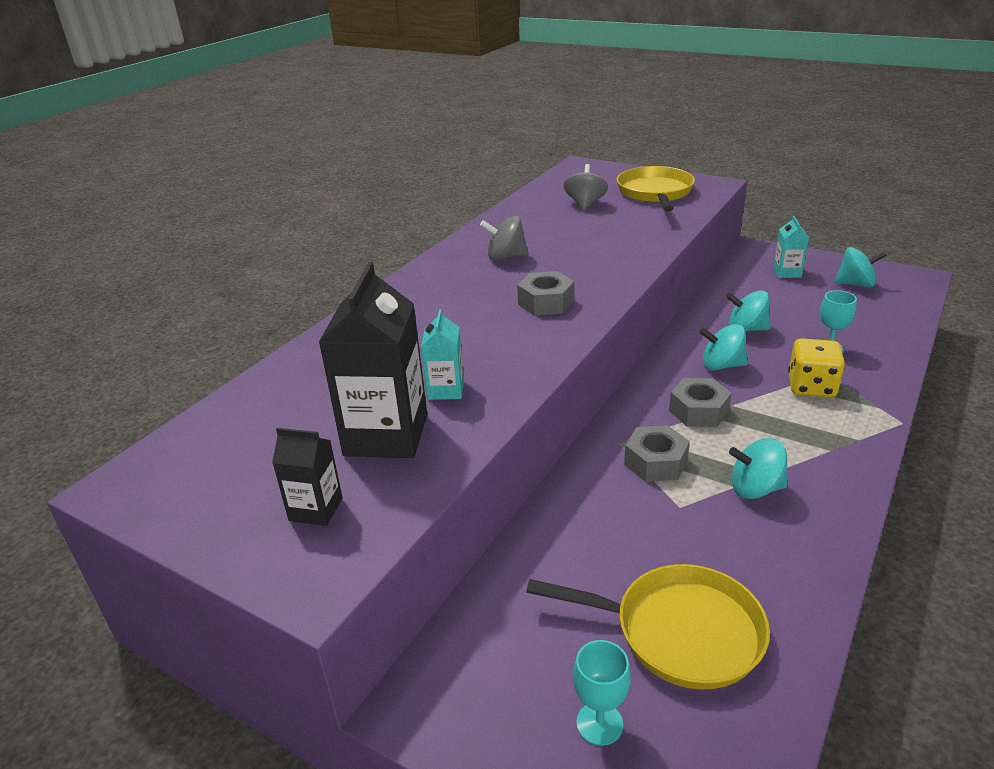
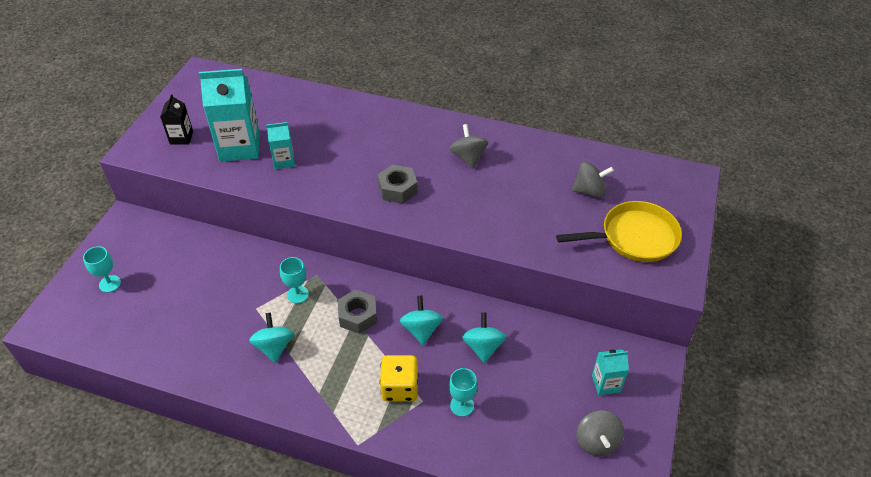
camera: 75 degrees right, 15 degrees up
(386, 435) = (239, 147): black carton -> turquoise carton
(655, 462) = (297, 294): grey nut -> turquoise goblet
(679, 632) = (160, 311): yellow pan -> none
(855, 284) = (597, 441): turquoise spinning top -> grey spinning top

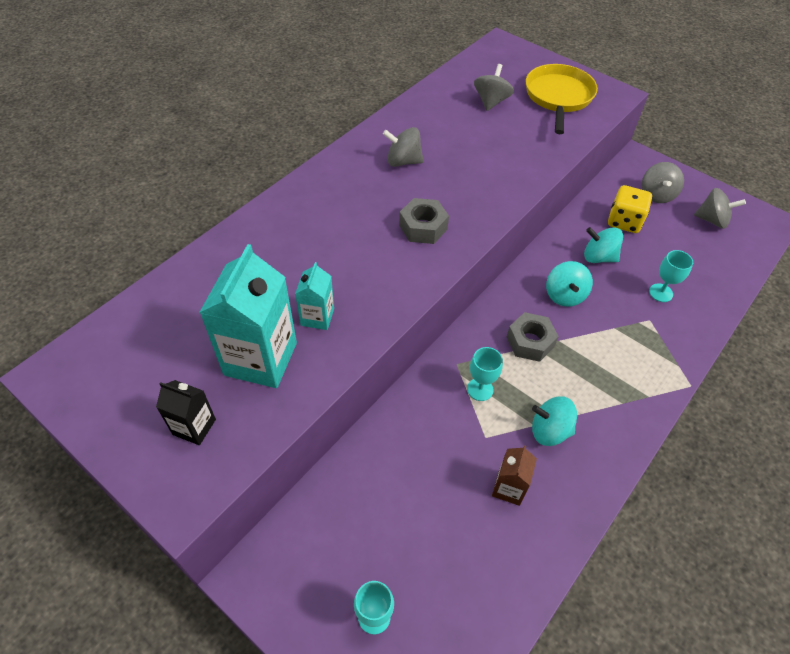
camera: 70 degrees left, 5 degrees up
(217, 332) = (509, 488): none -> brown carton
(400, 387) = (631, 332): yellow dice -> yellow dice (624, 221)
(421, 330) = (564, 295): turquoise spinning top -> turquoise spinning top turned 105 degrees counterclockwise
(606, 383) = (656, 194): turquoise carton -> grey spinning top

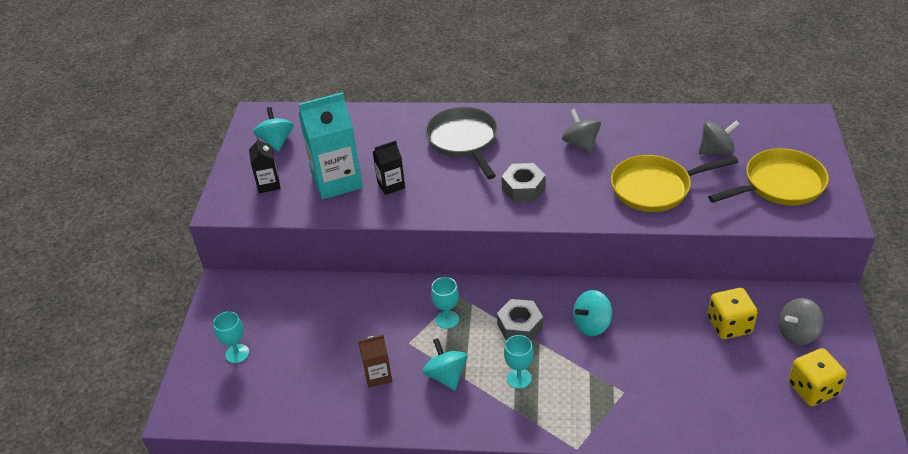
camera: 60 degrees right, 10 degrees down
(313, 228) = (464, 141): none -> grey pan
(317, 317) = (391, 185): turquoise carton -> black carton
(501, 155) = (655, 188): none -> yellow pan
(598, 257) = (661, 327): turquoise spinning top -> turquoise spinning top (276, 142)
(661, 293) = (665, 387): turquoise goblet -> turquoise goblet (519, 378)
(712, 220) = (812, 389): grey spinning top -> yellow dice

